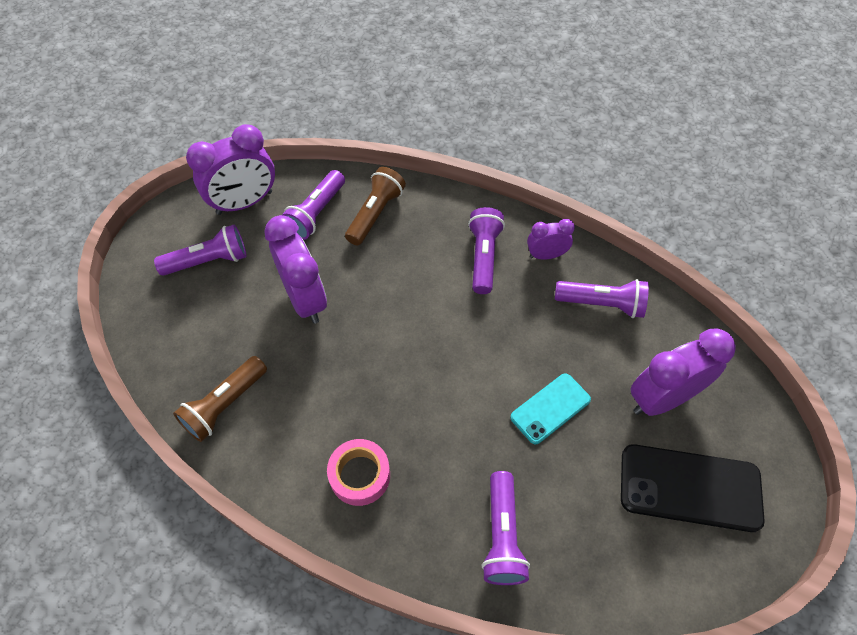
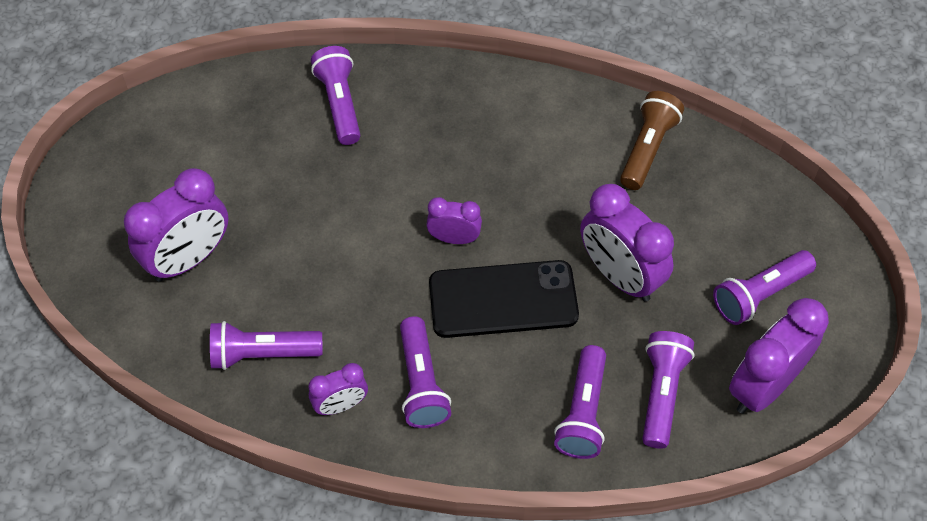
camera: 165 degrees right, 0 degrees up
(360, 475) = (486, 120): pink tape -> none
(375, 214) = (582, 412): brown flashlight -> purple flashlight
(427, 361) = (454, 238): none -> purple clock
(550, 408) = (310, 221): turquoise phone -> none
(690, 488) = (162, 180): black phone -> black phone (503, 299)

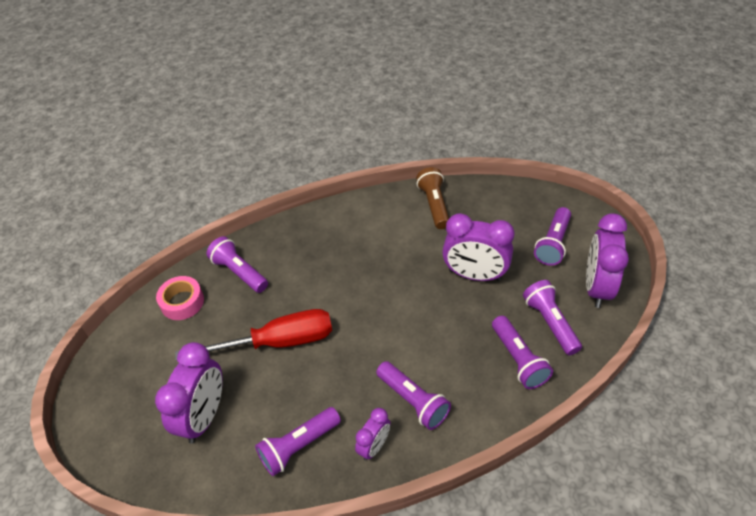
camera: 30 degrees left, 10 degrees down
(251, 105) = (182, 302): none -> pink tape
(322, 219) = (277, 342): none -> red screwdriver
(454, 238) = (366, 308): purple clock -> none
(503, 299) = (422, 325): black phone -> none

